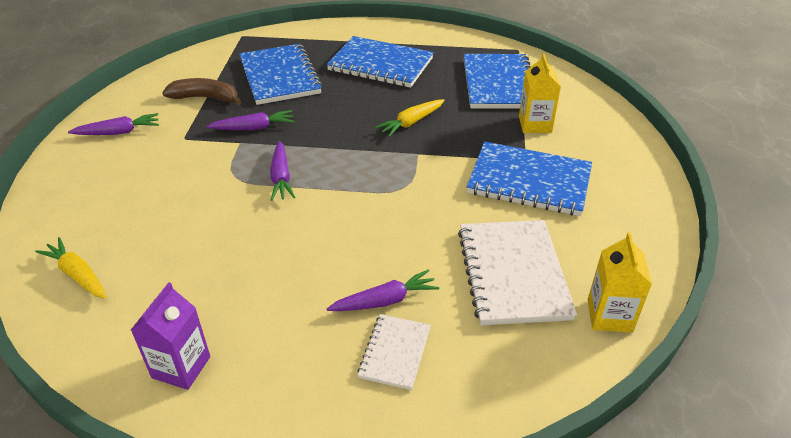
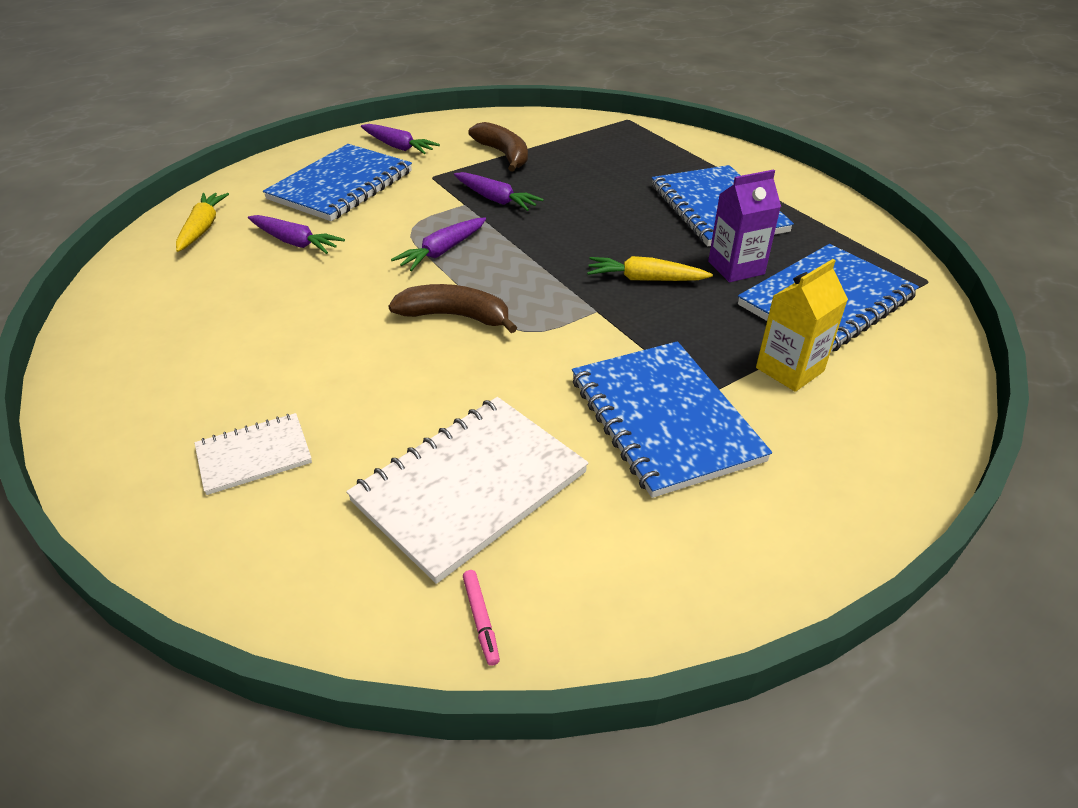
camera: 50 degrees right, 0 degrees up
(181, 367) = (135, 335): purple carton -> purple carton (736, 268)
(280, 76) = (597, 169): blue notebook -> blue notebook (341, 186)
(357, 205) = (455, 316): none -> brown banana
(385, 300) = (327, 409): purple carrot -> purple carrot (295, 242)
(609, 316) = (481, 620): yellow carton -> pink marker

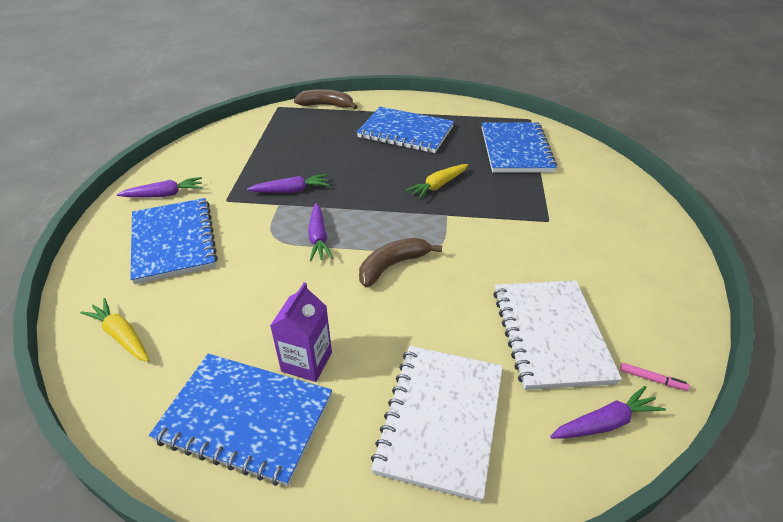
camera: 50 degrees left, 0 degrees up
(254, 455) = (440, 419): white notebook -> white notebook, size x1.86
(295, 242) = (215, 295): purple carrot -> purple carrot (605, 423)
(504, 154) = (245, 162): brown banana -> brown banana (326, 105)
(664, 419) = (555, 242): blue notebook -> blue notebook (245, 418)
(736, 268) = (461, 156): purple carton -> purple carton (306, 362)
(789, 369) = (554, 187): yellow carton -> none

